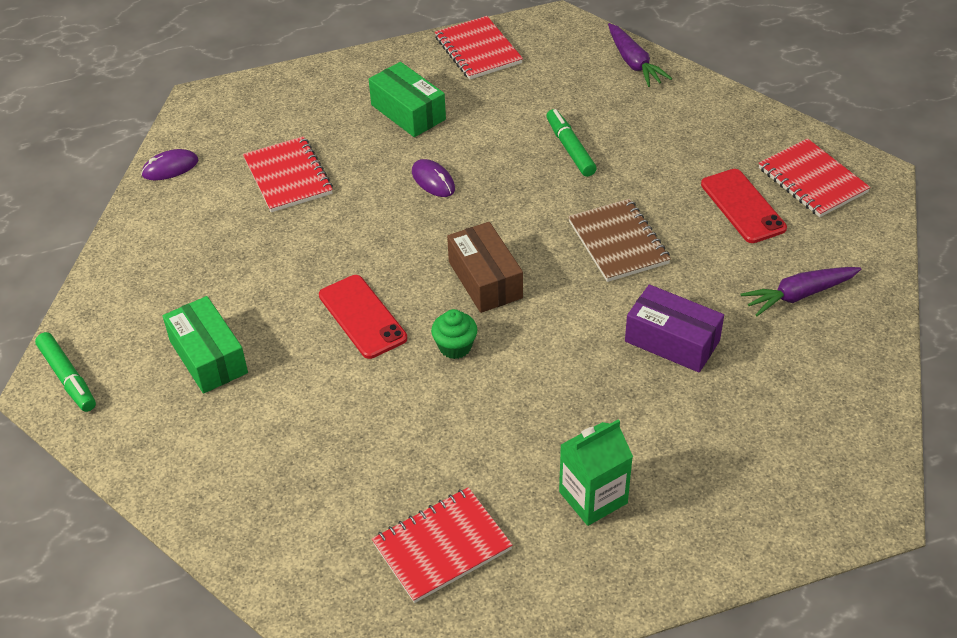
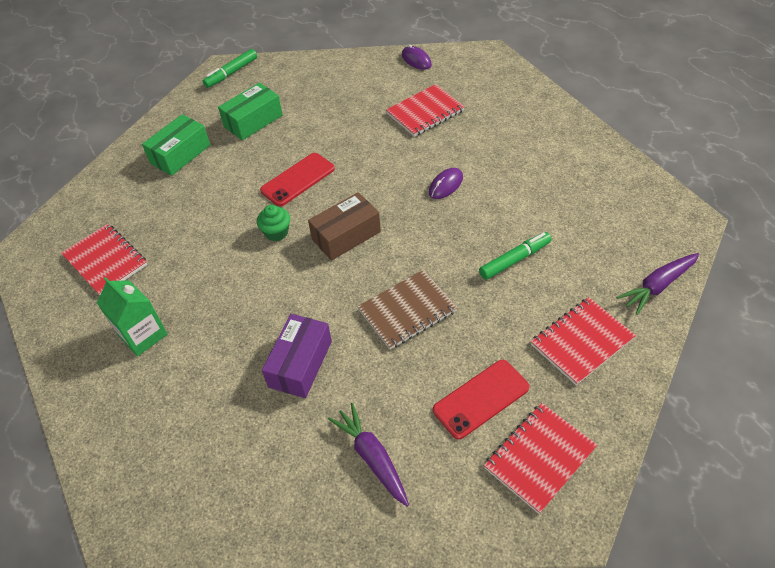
camera: 80 degrees right, 5 degrees up
(408, 112) = (520, 154): green box -> green box (180, 154)
(478, 50) = (618, 178): red notebook -> red notebook (581, 342)

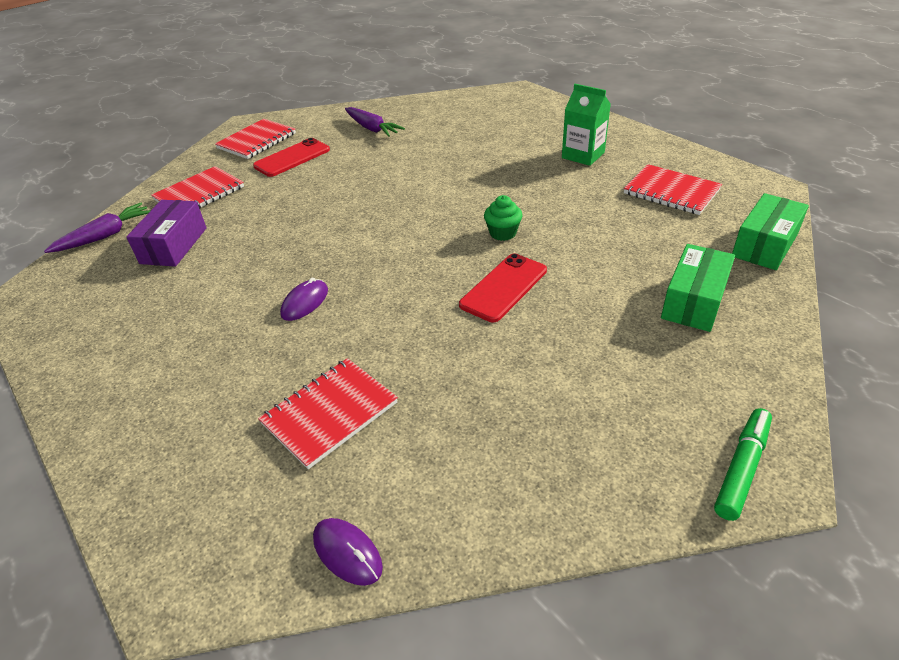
camera: 170 degrees right, 10 degrees down
(253, 121) = (621, 365): green box -> green box (764, 245)
(300, 364) = (437, 157): purple box -> purple box (174, 245)
(346, 235) = (422, 239): brown box -> none
(407, 311) = (351, 194): brown notebook -> none
(515, 260) = (239, 239): green marker -> none

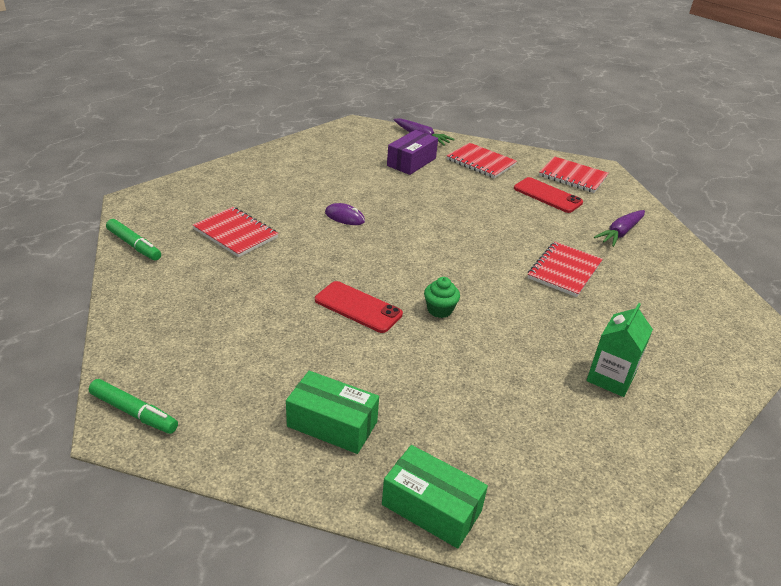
camera: 80 degrees right, 5 degrees down
(174, 245) = (411, 162): purple box -> purple box turned 60 degrees counterclockwise
(347, 552) = (134, 245): purple mouse -> green marker
(671, 192) = (540, 444): red notebook -> red notebook (564, 271)

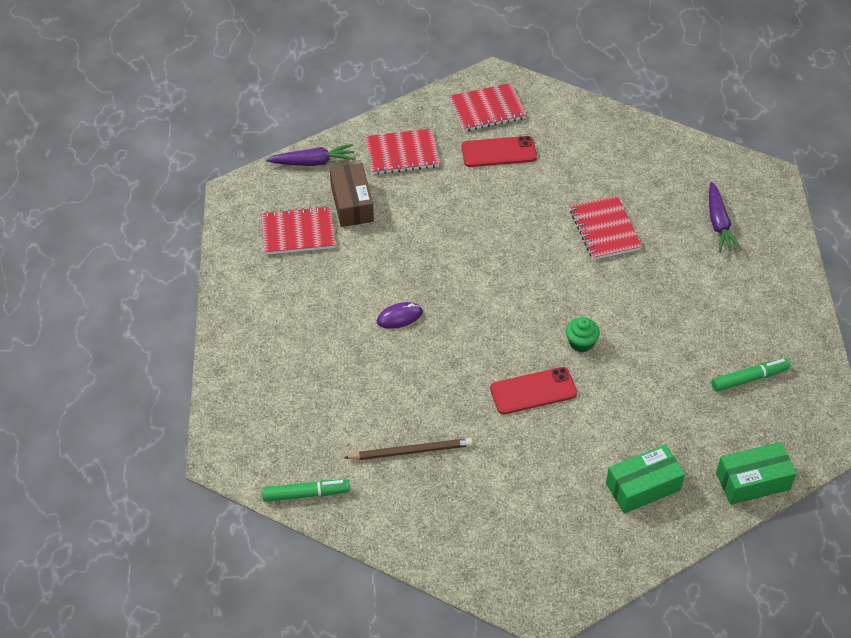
camera: 45 degrees left, 15 degrees up
(134, 412) = (536, 594): green marker -> green marker (749, 378)
(225, 274) = (411, 451): none -> brown pencil
(236, 234) = (354, 410): red notebook -> red notebook (298, 232)
(411, 162) = (352, 203): purple box -> brown box
(610, 378) = (731, 302): green carton -> none
(620, 233) = (592, 152): purple carrot -> purple carrot (719, 223)

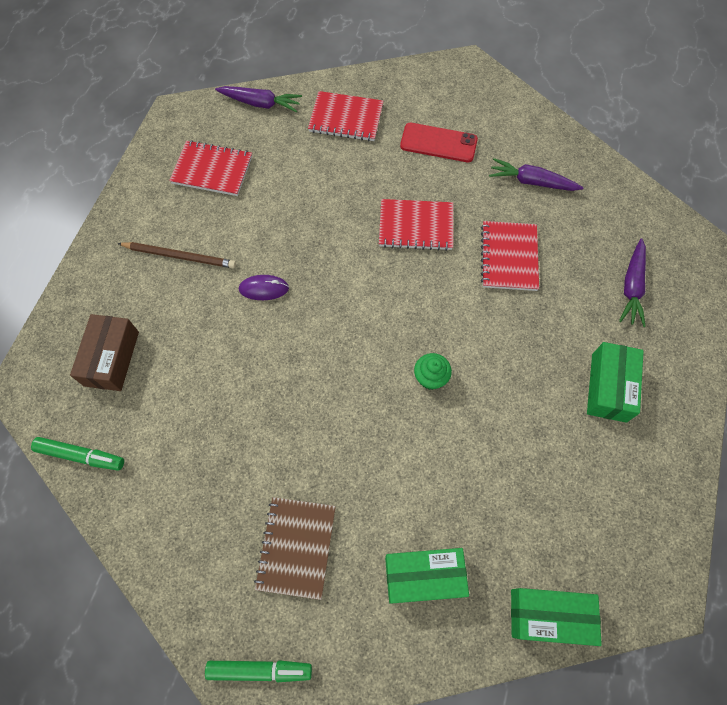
camera: 20 degrees right, 15 degrees up
(352, 203) = (275, 155): brown box -> brown box (111, 358)
(411, 451) = (204, 444): brown pencil -> brown pencil (180, 256)
(487, 109) = (447, 96): red notebook -> red notebook (416, 226)
(529, 500) = (296, 547): none -> brown notebook
(533, 391) = (357, 417): red phone -> none
(597, 162) = (532, 182): none -> purple carrot
(731, 306) = (608, 387): none -> green box
(749, 378) = (594, 483): green marker -> green marker (260, 670)

